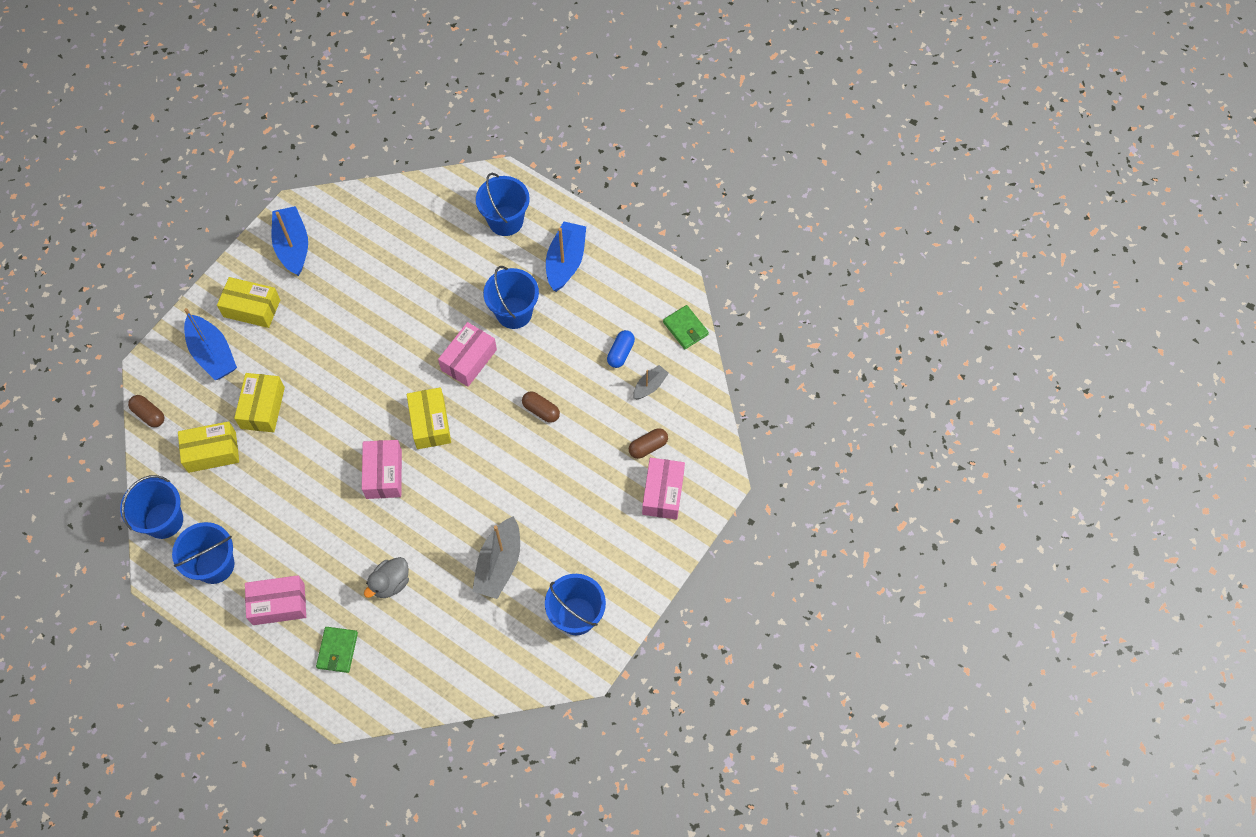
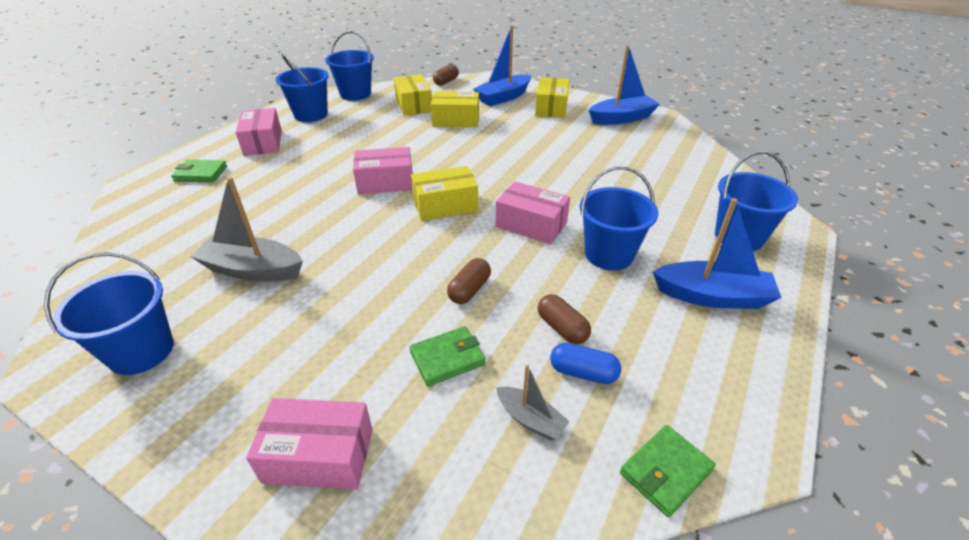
camera: 85 degrees right, 25 degrees down
(390, 583) = (259, 196): grey duck -> none
(602, 427) = (447, 358): none -> green wallet
(648, 447) = (412, 425): brown capsule -> brown capsule (562, 328)

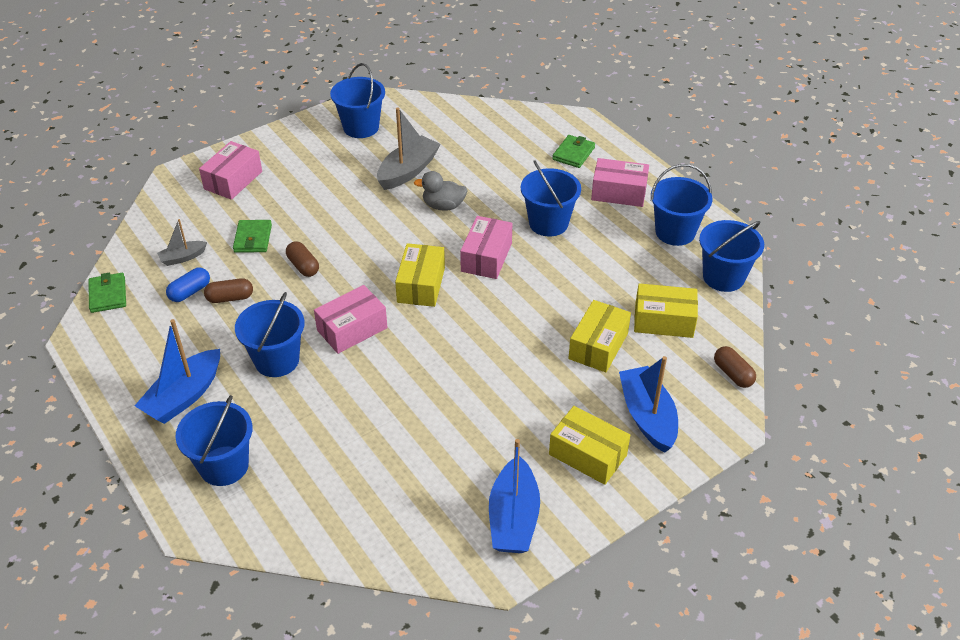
camera: 115 degrees right, 5 degrees up
(315, 226) = (443, 206): none -> grey duck
(321, 164) = (548, 223): none -> blue bucket

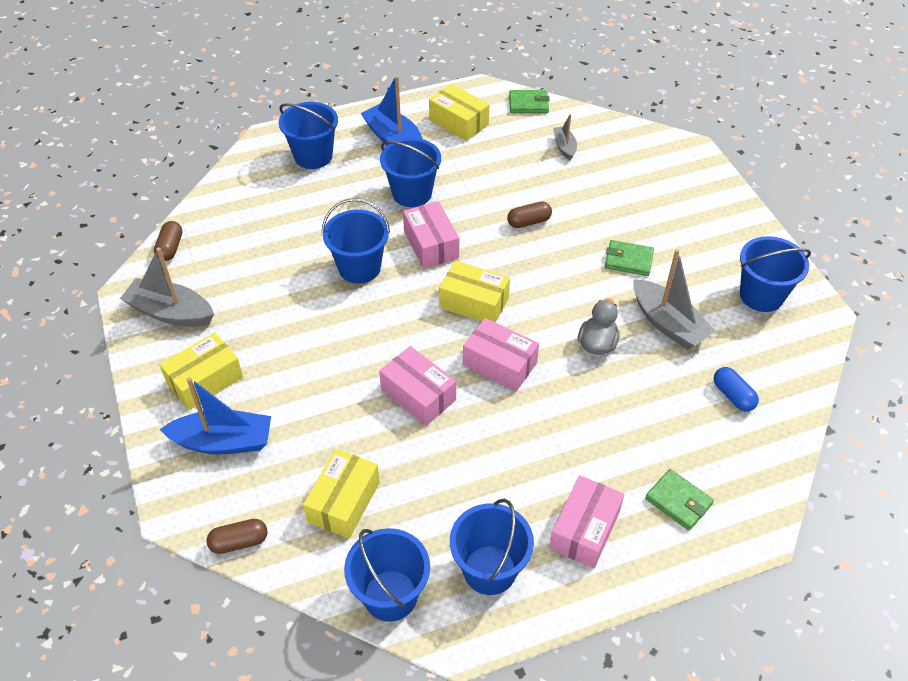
camera: 105 degrees right, 5 degrees up
(190, 292) = (516, 149): blue capsule -> blue capsule (733, 395)
(230, 298) = (500, 172): brown capsule -> brown capsule (170, 248)
(233, 180) = (675, 186): pink box -> pink box (418, 395)
(253, 238) = (579, 192): green wallet -> green wallet (628, 260)
(513, 518) = (171, 312): blue boat -> grey boat
(548, 223) = (542, 436): blue bucket -> blue bucket (359, 268)
(598, 346) = (332, 428): yellow box -> yellow box (459, 122)

